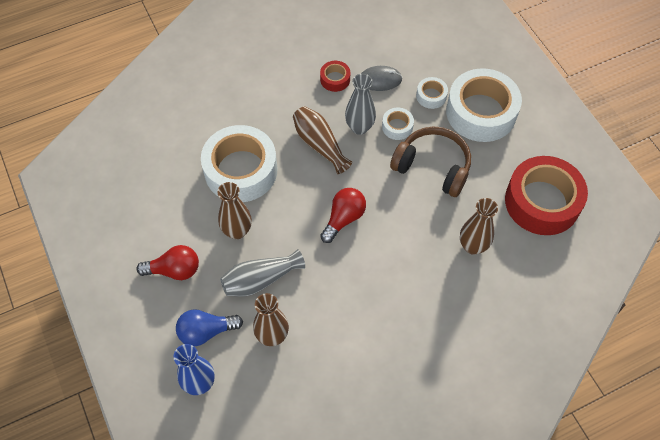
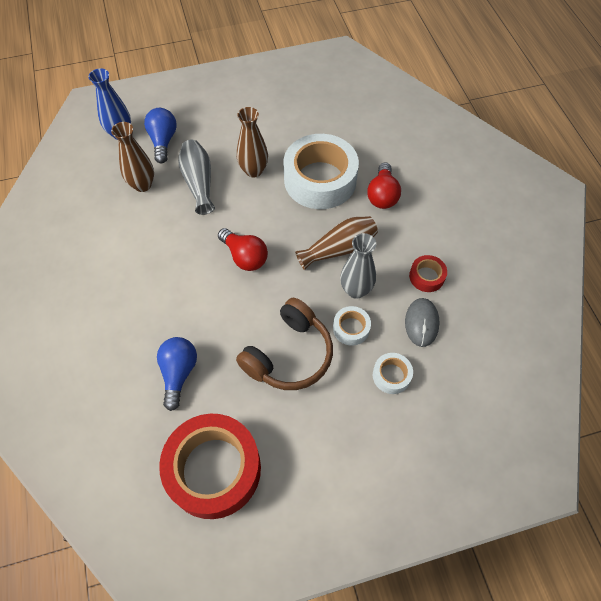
camera: 100 degrees right, 0 degrees up
(174, 270) = (227, 125): red light bulb -> red light bulb (382, 195)
(472, 246) = (178, 373): brown vase -> blue light bulb
(481, 112) = (358, 430): white tape -> none

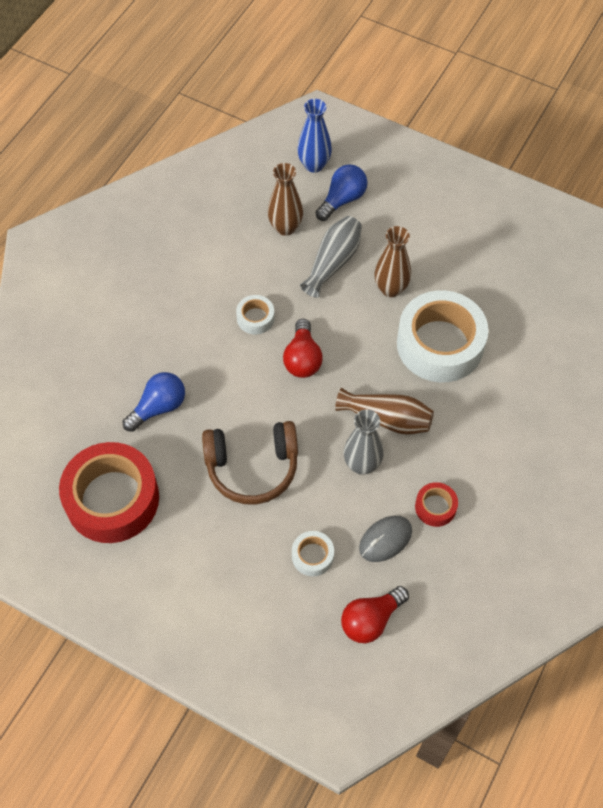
camera: 45 degrees right, 0 degrees up
(351, 328) = (322, 491): white tape -> white tape (255, 318)
(382, 195) = (480, 404): red light bulb -> red light bulb (371, 620)

